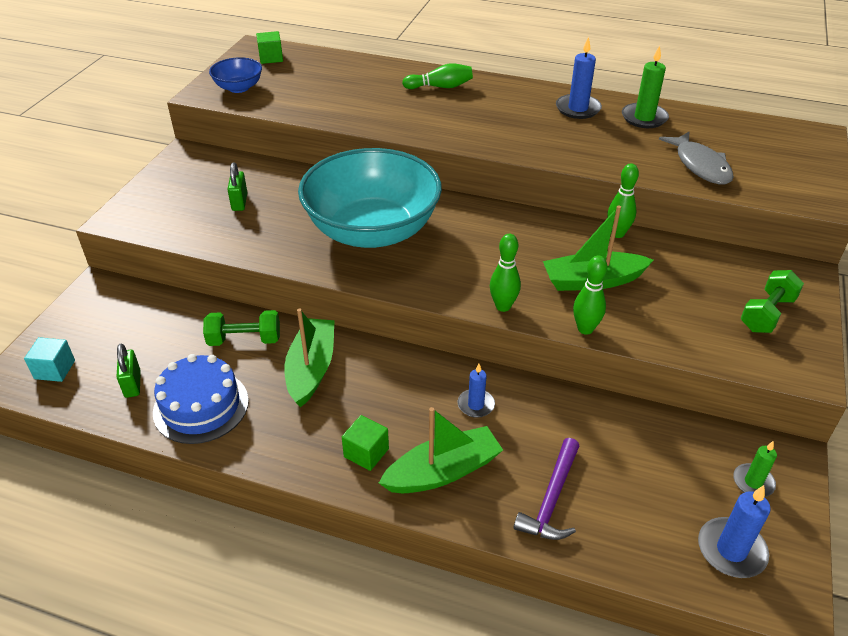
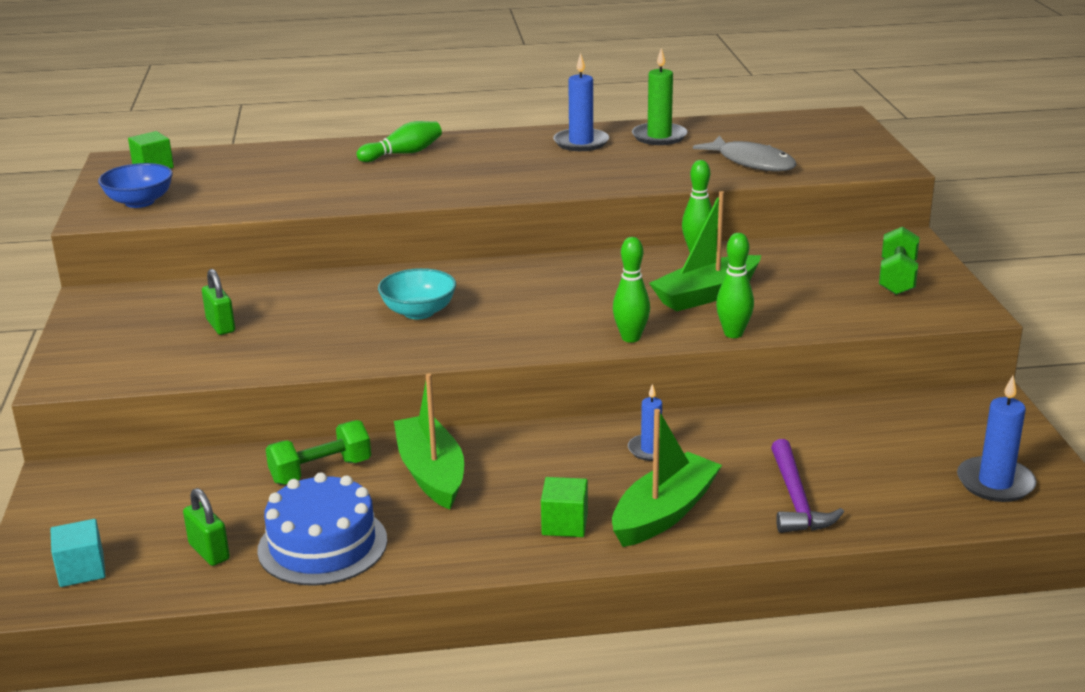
camera: 25 degrees left, 15 degrees down
(372, 230) = (419, 312): turquoise bowl -> turquoise bowl, size x0.43
(753, 482) = (974, 428): green candle -> none

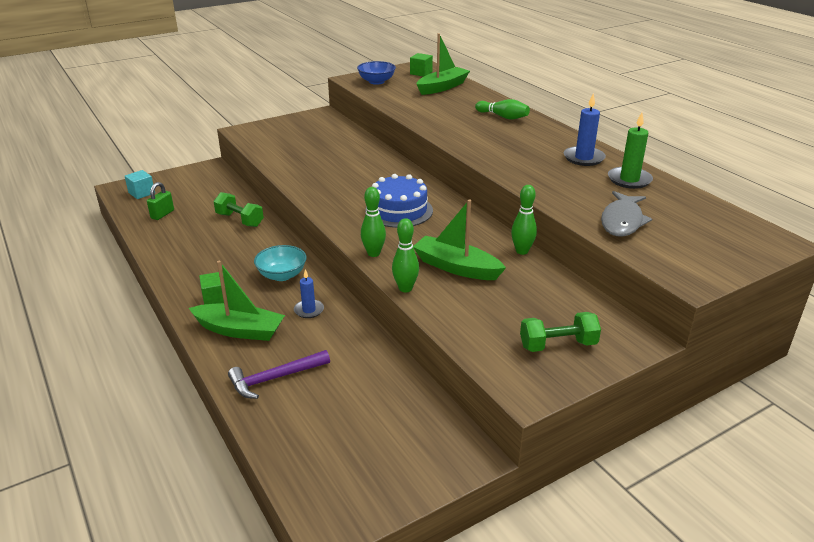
camera: 65 degrees right, 5 degrees up
(220, 326) = (312, 145): green padlock -> none
(322, 545) = (176, 238): blue cake -> blue cake (399, 210)
(419, 312) = (361, 185): turquoise bowl -> turquoise bowl (282, 275)
(431, 473) = (251, 248): green boat -> green boat (442, 87)
(995, 483) = (339, 474): blue candle -> none

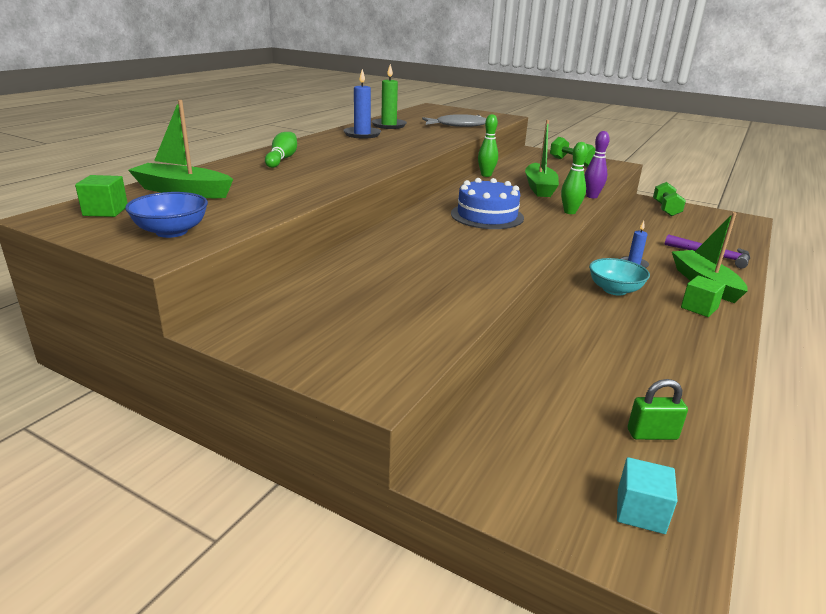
camera: 120 degrees left, 5 degrees down
(239, 220) = (567, 355): green dumbbell -> green dumbbell (666, 209)
(405, 288) = (591, 196): green bowling pin -> purple bowling pin

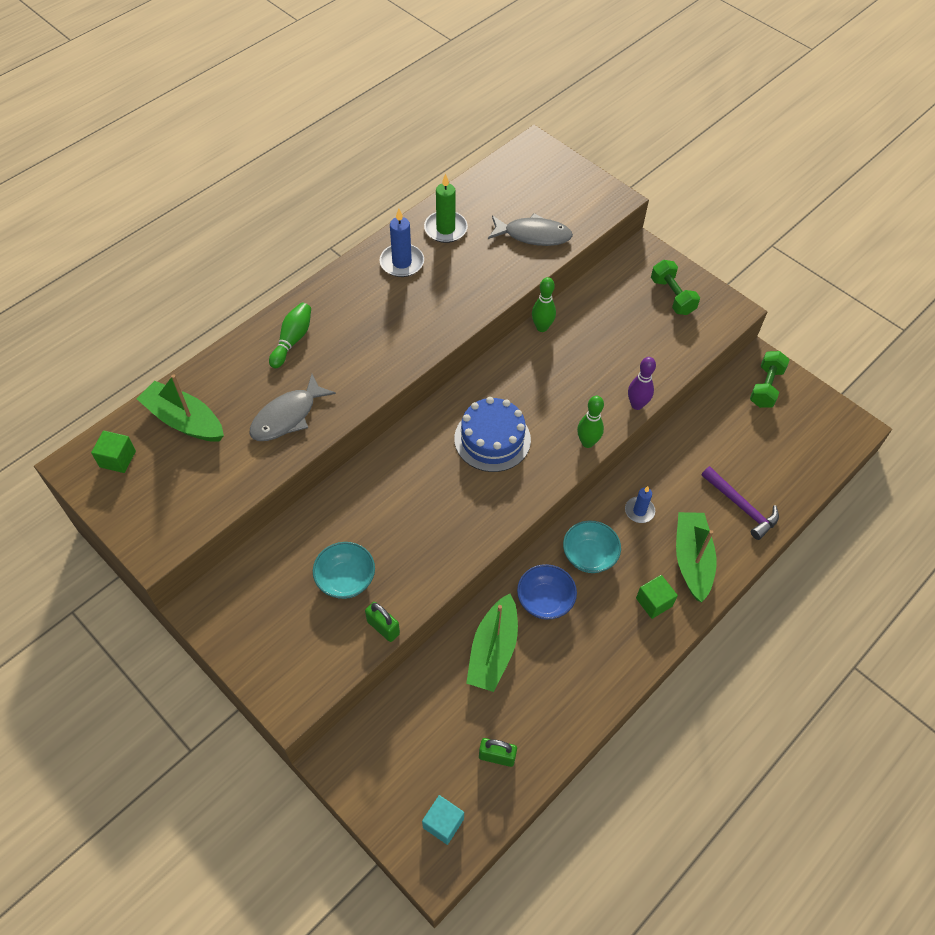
camera: 15 degrees right, 30 degrees up
(171, 232) = (166, 511): blue bowl -> blue bowl (545, 600)
(294, 185) = (287, 416): none -> grey fish
(396, 293) = (346, 579): none -> turquoise bowl
(460, 317) = (383, 627): none -> green padlock
(539, 188) = (588, 372): green boat -> green boat (493, 650)

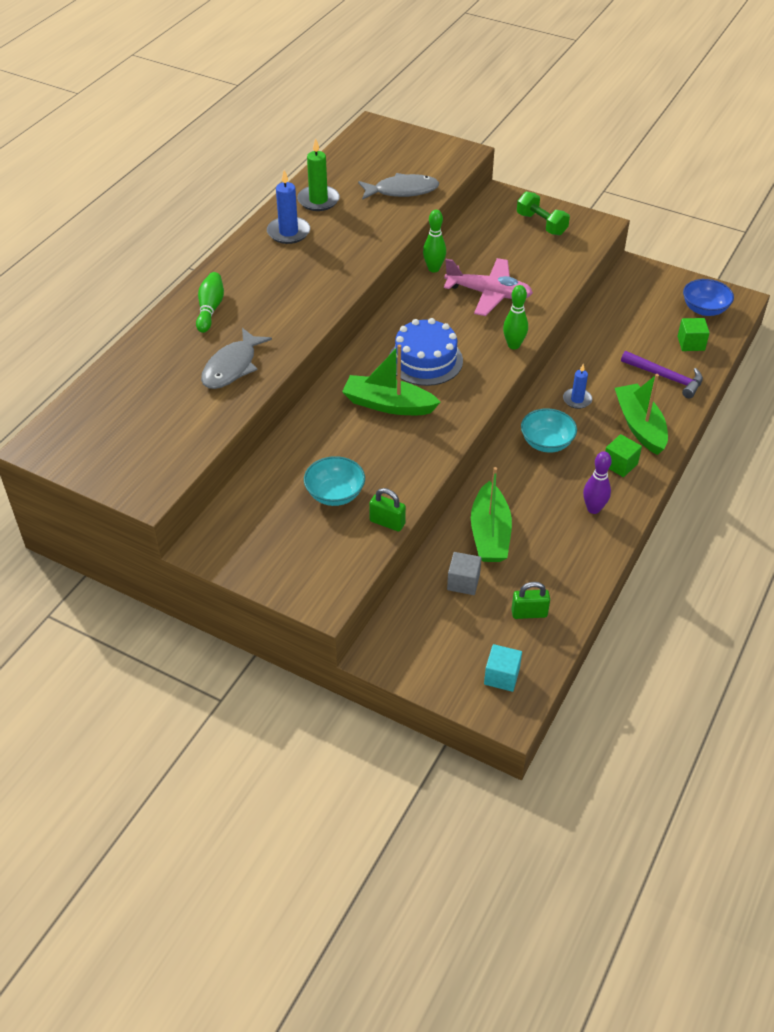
camera: 15 degrees left, 10 degrees down
(117, 459) = (78, 432): green cube -> green cube (691, 343)
(184, 420) = (132, 390): green boat -> green boat (388, 404)
(446, 700) = (463, 582): none -> grey cube
(545, 600) = (521, 485): blue bowl -> blue bowl (704, 309)
(585, 372) = (488, 294): none -> pink plane
(637, 405) = (545, 309): purple bowling pin -> purple bowling pin (593, 509)
(766, 387) = (648, 286): green dumbbell -> none

